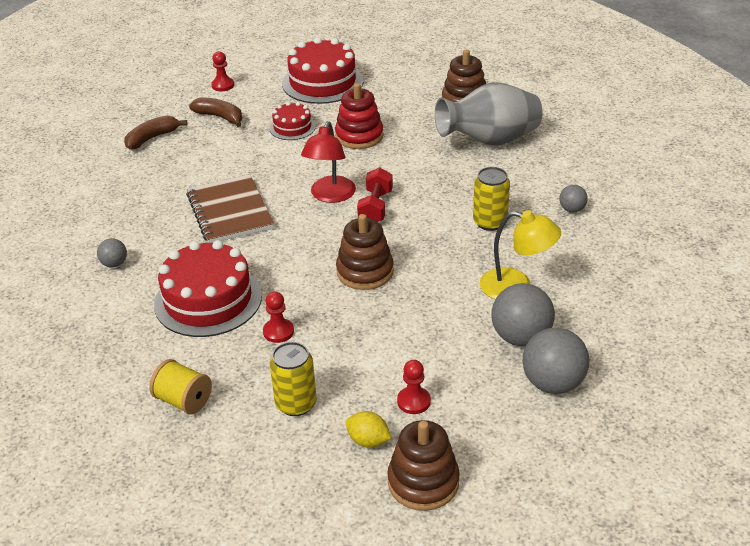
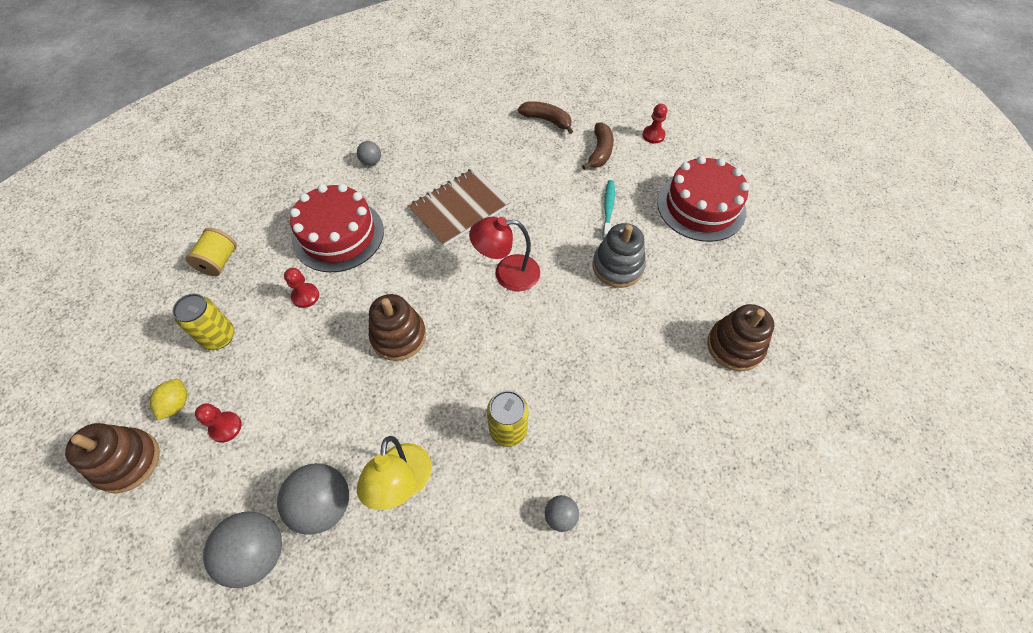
camera: 70 degrees right, 20 degrees up
(292, 127) = (608, 209): red cake -> turquoise toothbrush
(359, 136) = (617, 266): red stacking toy -> grey stacking toy
(375, 207) = (500, 316): red dumbbell -> none
(490, 141) = (665, 393): grey vase -> none

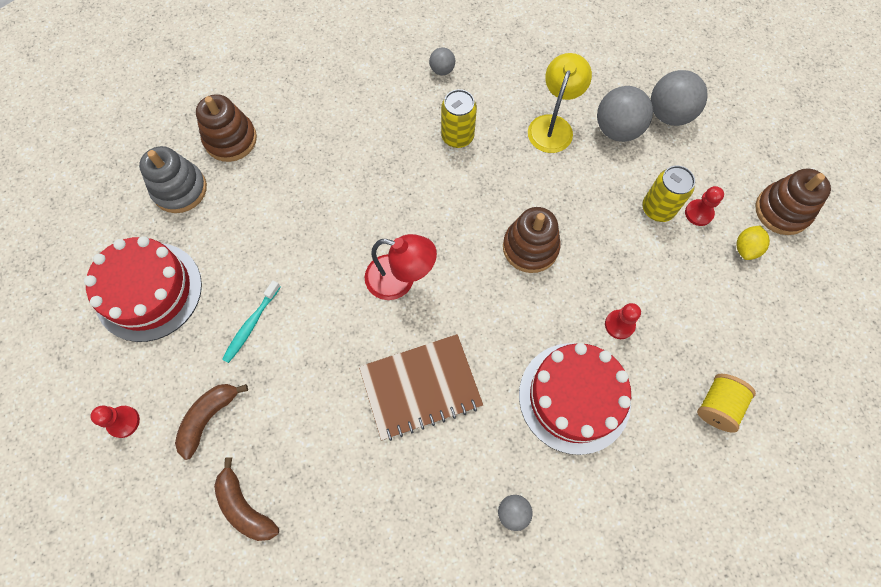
camera: 160 degrees left, 10 degrees up
(219, 337) = (711, 306): yellow can -> yellow can (657, 209)
(617, 266) = (284, 249): grey stacking toy -> grey stacking toy (180, 189)

